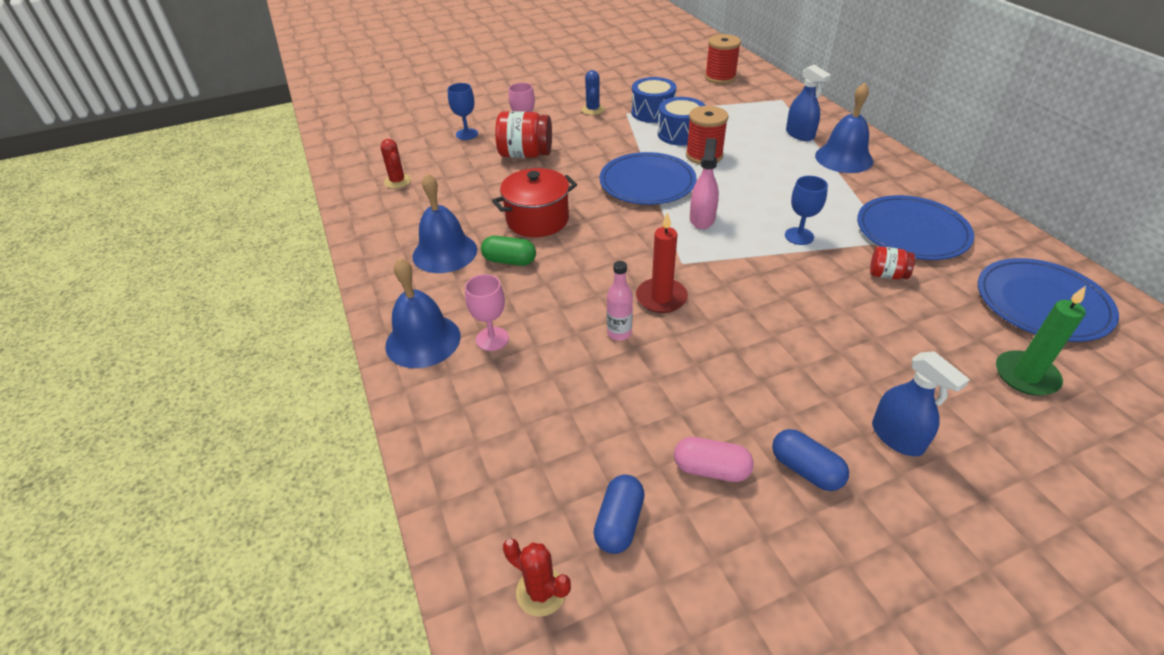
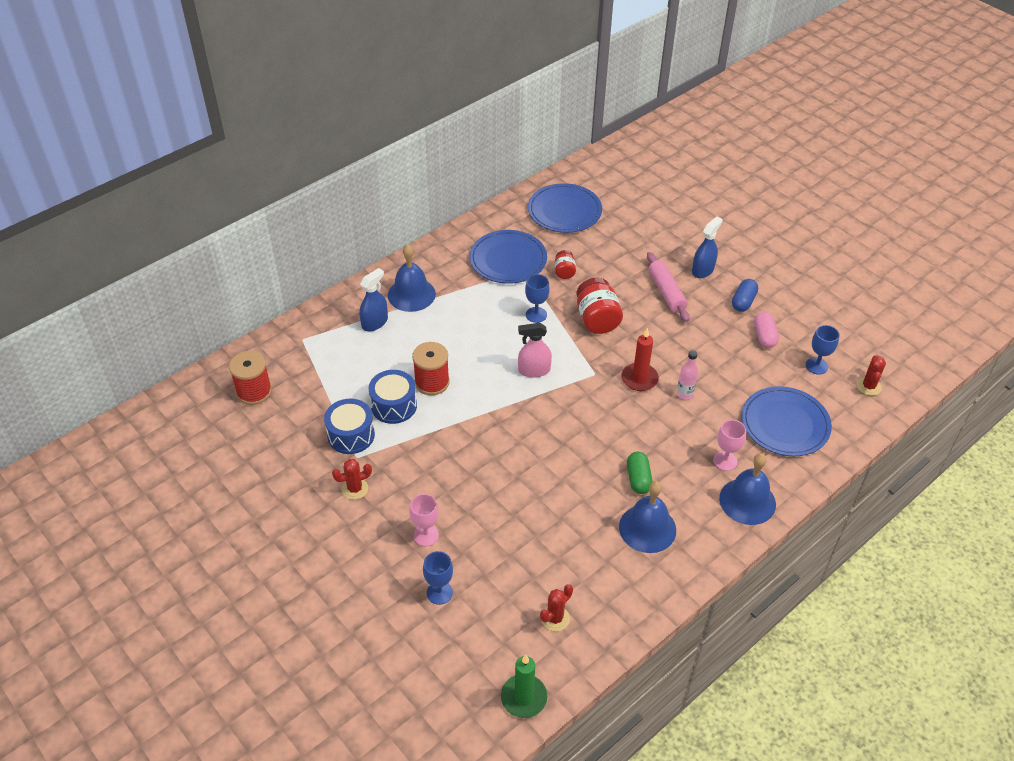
camera: 110 degrees left, 5 degrees up
(525, 154) = (468, 521): red jar -> red jar (597, 319)
(537, 220) = (576, 477): red pot -> none
(593, 110) = (355, 489): blue cactus -> red cactus
(619, 523) = (816, 366): blue capsule -> blue goblet
(647, 182) = (490, 414): blue plate -> blue plate (785, 424)
(837, 371) = (666, 292): none -> pink rolling pin
(1026, 376) = (632, 223): green candle -> green candle (524, 697)

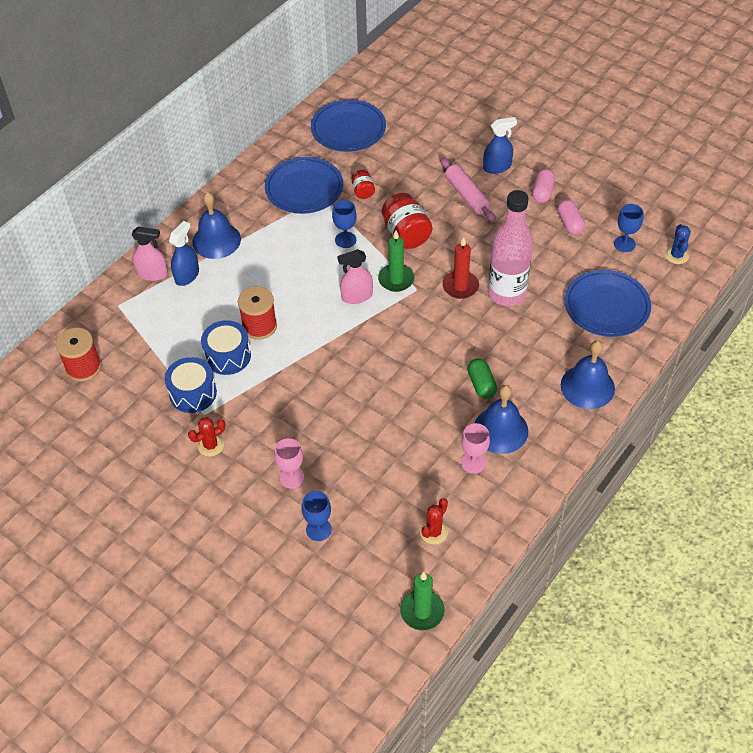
camera: 10 degrees left, 5 degrees up
(343, 315) = (152, 274): none -> pink spray bottle
(577, 361) = (396, 279): none -> green candle
(684, 394) = (506, 293): pink bottle -> pink bottle, size x2.28
(703, 270) = (497, 167): blue spray bottle -> blue spray bottle turned 45 degrees clockwise
(725, 461) = (558, 352): pink goblet -> pink goblet (473, 462)
(743, 302) = (542, 192): blue capsule -> pink capsule
(868, 386) = (676, 255): red cactus -> blue cactus

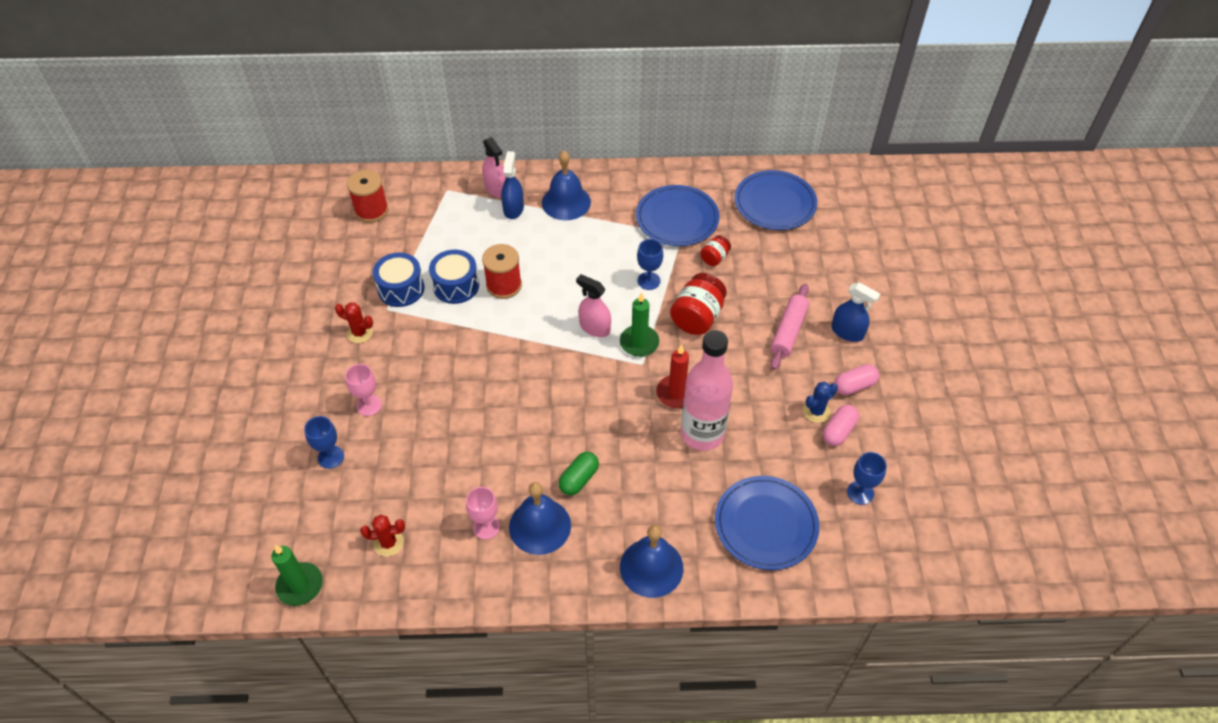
camera: 50 degrees right, 0 degrees up
(187, 275) = (513, 209): blue spray bottle -> blue spray bottle turned 75 degrees counterclockwise
(676, 255) = (892, 548): blue cactus -> blue cactus (816, 411)

